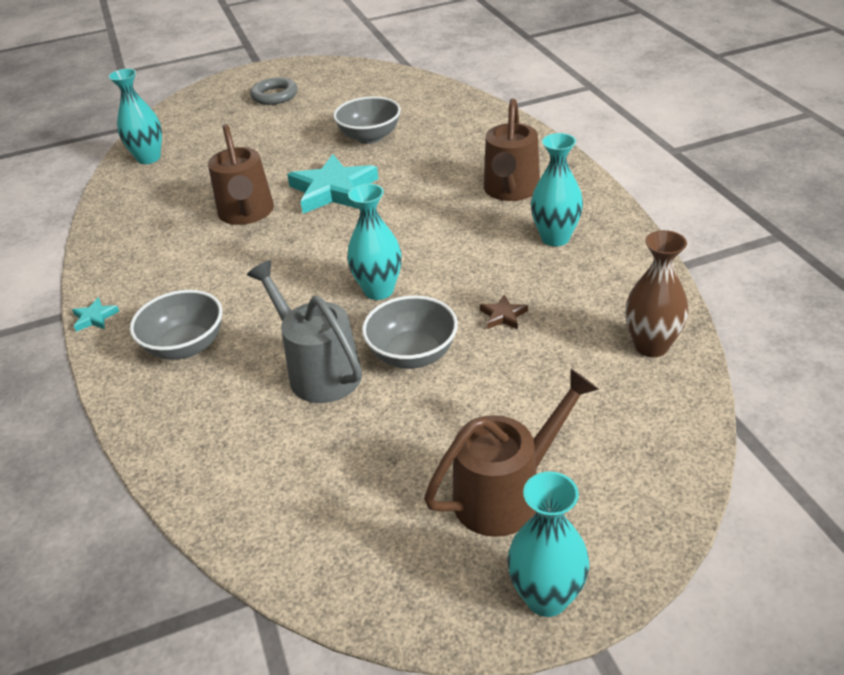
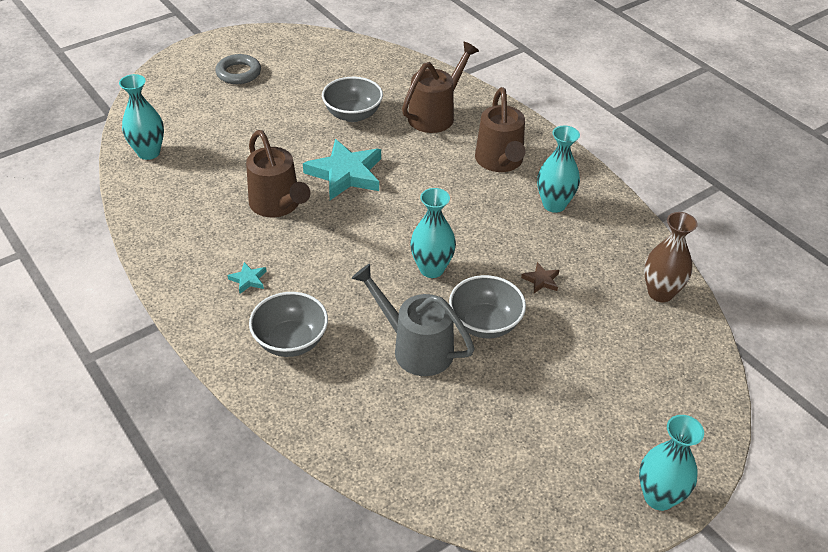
camera: 20 degrees left, 5 degrees up
(95, 317) = (192, 324): turquoise star -> turquoise star (248, 279)
(507, 492) = (603, 425): brown watering can -> brown watering can (436, 114)

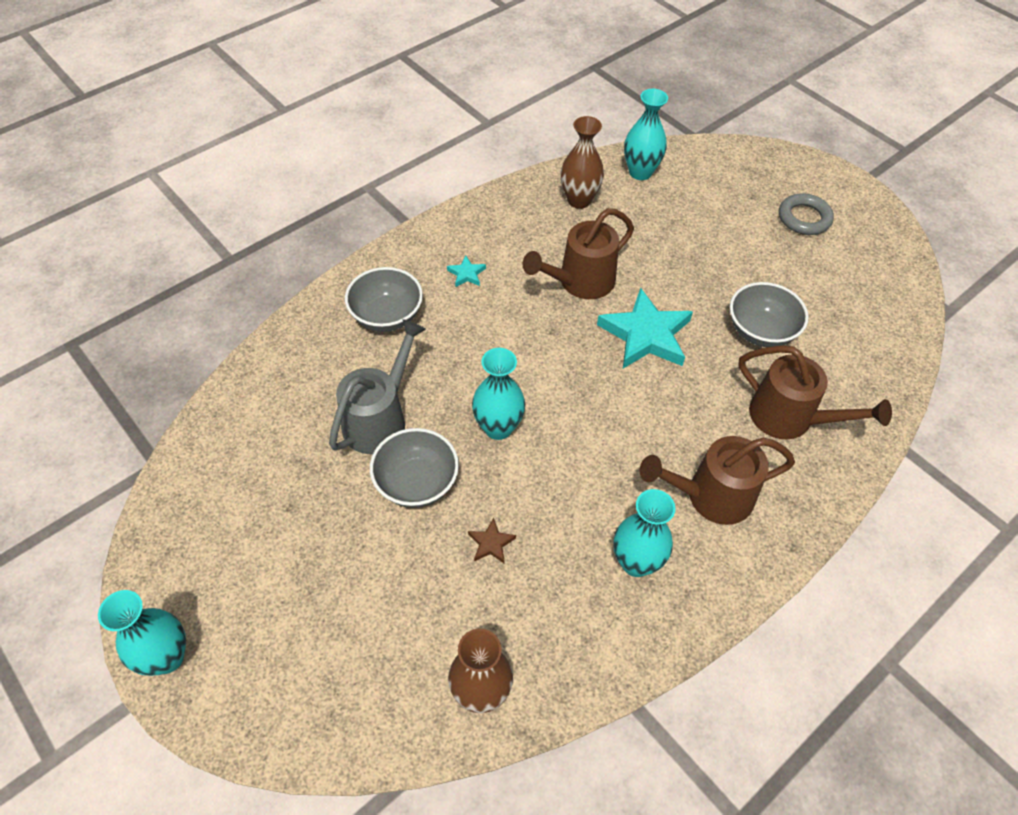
camera: 85 degrees right, 10 degrees up
(172, 195) = (579, 200): none -> brown vase

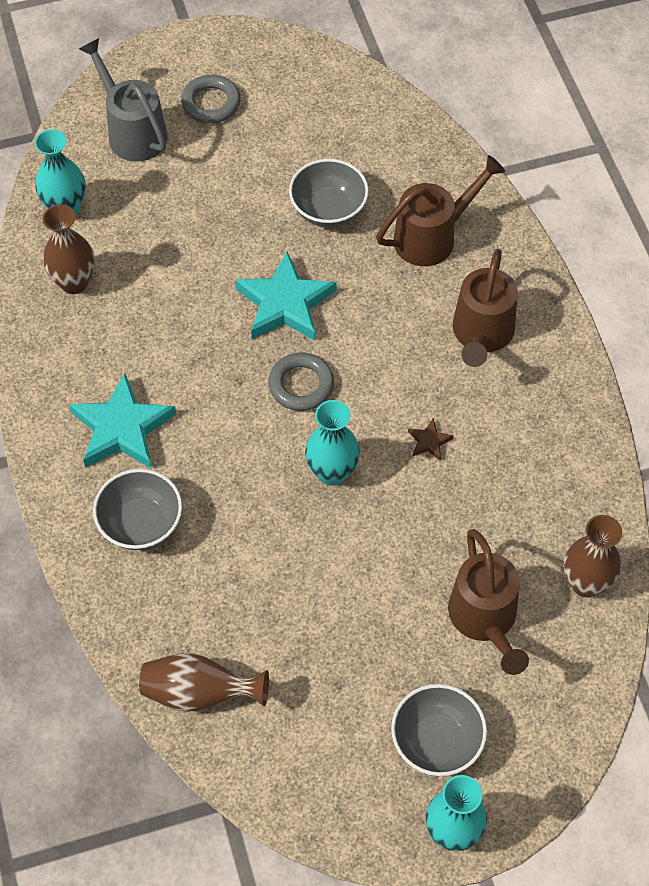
camera: 65 degrees left, 5 degrees up
(249, 409) = (199, 693): none -> brown vase
(380, 418) = (271, 572): grey watering can -> grey watering can (132, 131)
(416, 483) = (362, 564): grey bowl -> grey bowl (436, 742)
(466, 274) = (122, 428): turquoise star -> turquoise star, size x2.33
(491, 543) = (452, 524): brown star -> brown star (429, 441)
(572, 374) = (301, 385): none -> grey ring
(579, 282) = (190, 330): brown watering can -> brown watering can (486, 620)
(636, 562) = (519, 419): turquoise vase -> none

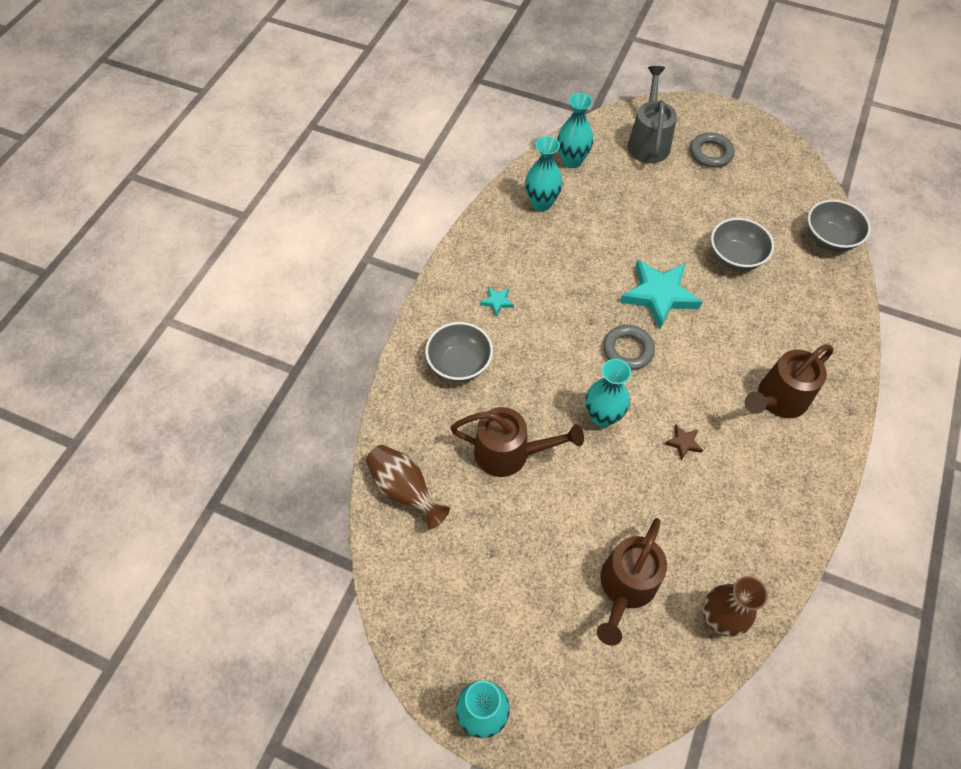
camera: 40 degrees right, 0 degrees up
(74, 282) = (541, 203): brown vase -> turquoise vase
(122, 428) = (497, 301): turquoise star -> turquoise star, size x0.43
(433, 236) = (794, 316): brown watering can -> brown watering can (510, 453)
(436, 742) = (523, 643): grey bowl -> grey bowl (829, 239)

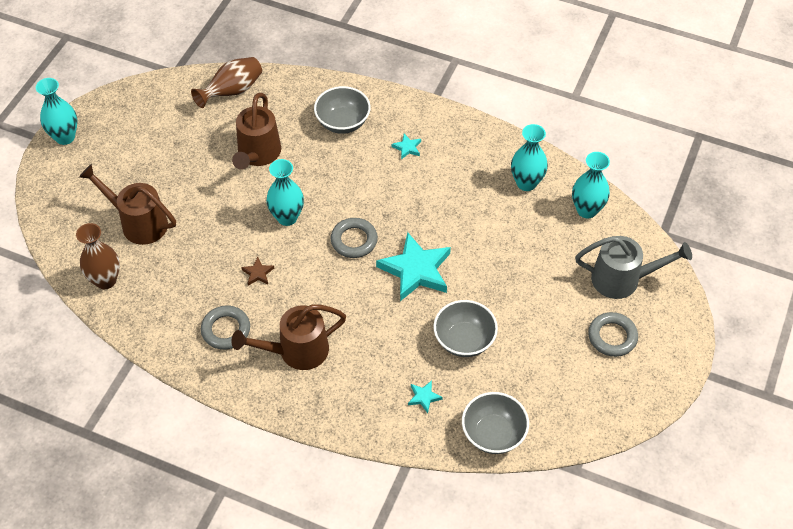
camera: 90 degrees right, 5 degrees down
(764, 471) = (226, 330): none -> grey ring
(777, 400) = (296, 351): brown watering can -> brown watering can turned 75 degrees counterclockwise
(804, 290) = (424, 397): none -> turquoise star

